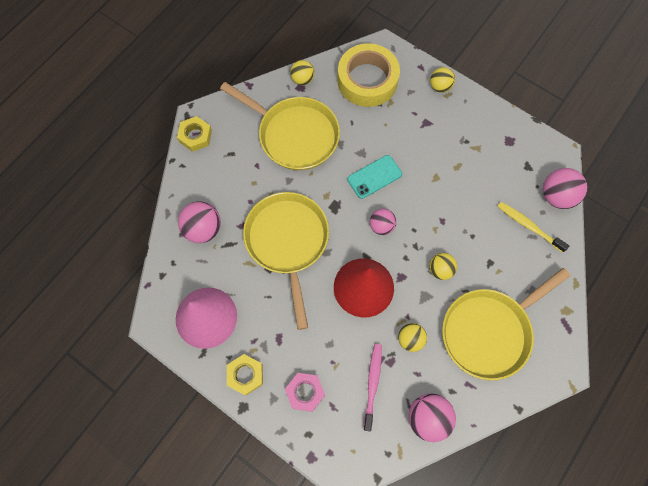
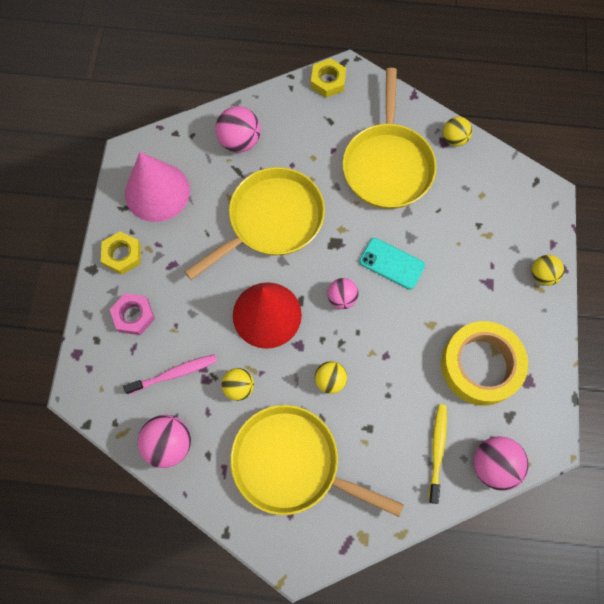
camera: 60 degrees right, 0 degrees up
(367, 80) = (497, 199): yellow tape -> yellow tape (480, 366)

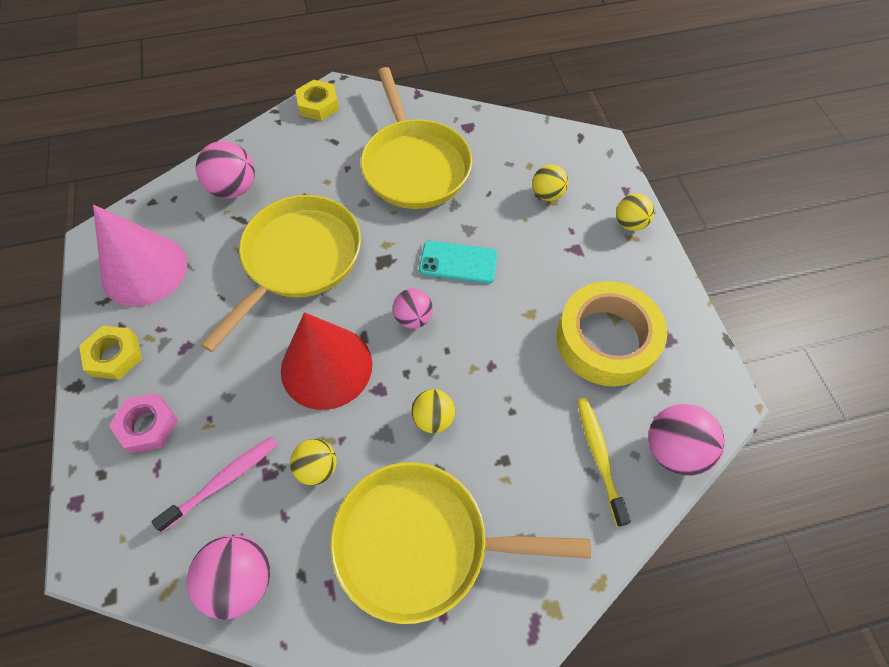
camera: 20 degrees left, 10 degrees down
(454, 139) = (477, 122): yellow ball -> yellow ball (547, 194)

